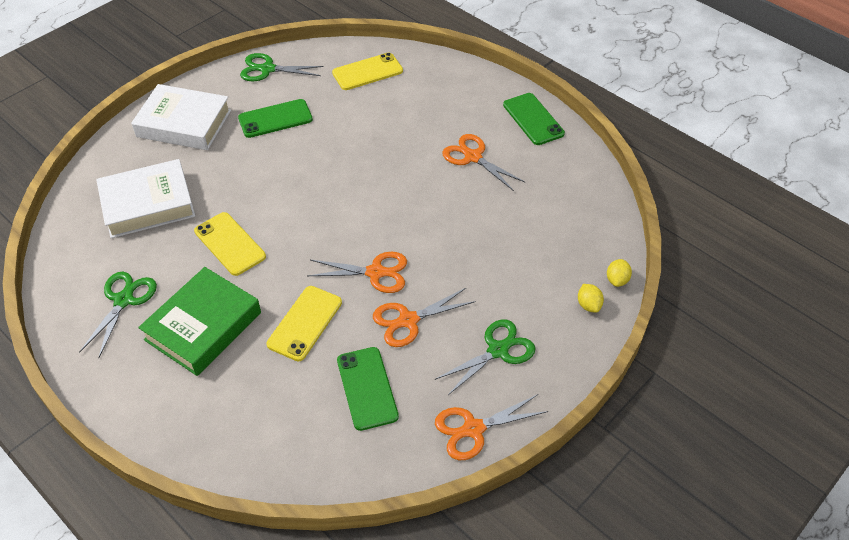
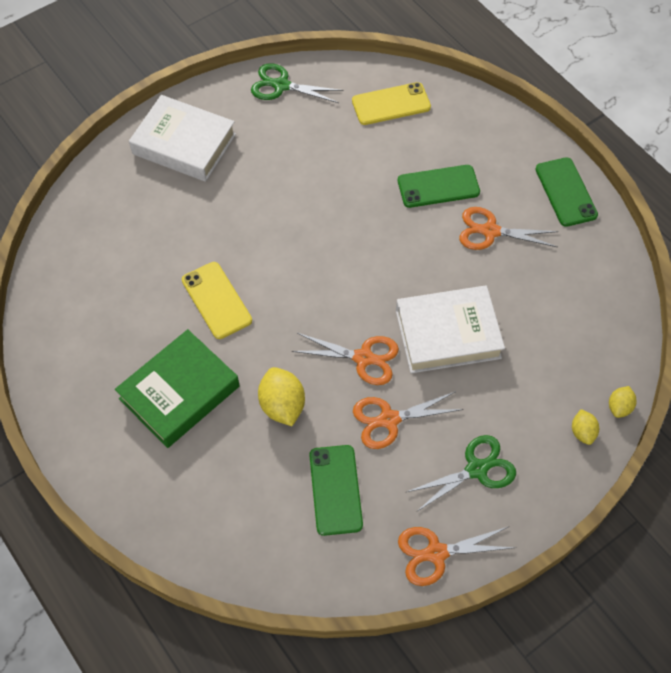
camera: 10 degrees right, 10 degrees up
(124, 300) = (103, 350): green scissors -> none
(148, 204) = (137, 239): white book -> white book (447, 334)
(275, 119) = (282, 151): green phone -> green phone (438, 186)
(305, 323) = (282, 405): yellow phone -> yellow lemon
(473, 157) = (490, 231): orange scissors -> orange scissors turned 45 degrees counterclockwise

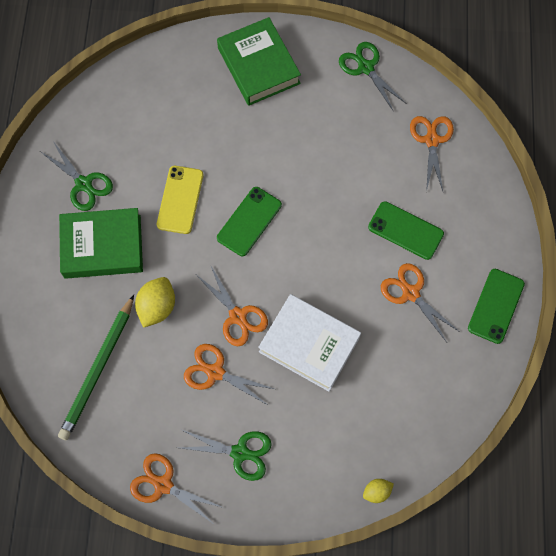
camera: 40 degrees right, 10 degrees up
(109, 352) = (84, 184): none -> green scissors
(184, 144) = (258, 66): white book -> green book
(278, 502) = (98, 369): none -> green pencil
(335, 490) = (140, 391): green phone -> green phone (249, 221)
(391, 104) = (431, 140): yellow phone -> orange scissors
(582, 432) = (334, 487): yellow lemon -> none

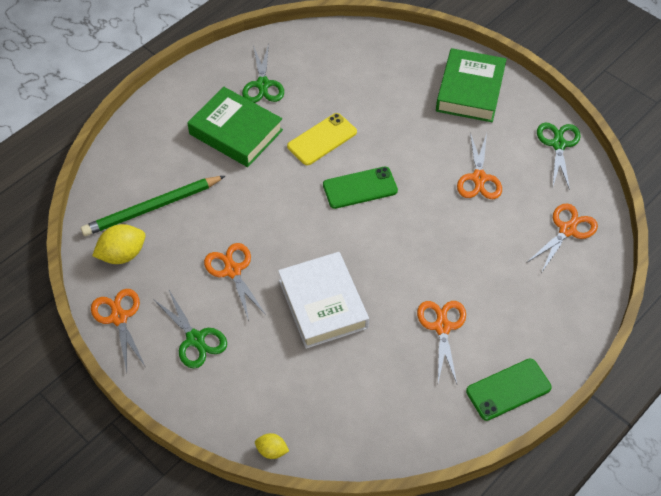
camera: 40 degrees right, 15 degrees down
(157, 307) = (234, 197): yellow lemon -> yellow lemon (122, 255)
(238, 316) = (287, 245): orange scissors -> orange scissors (479, 178)
(405, 230) = (482, 279): green phone -> none

